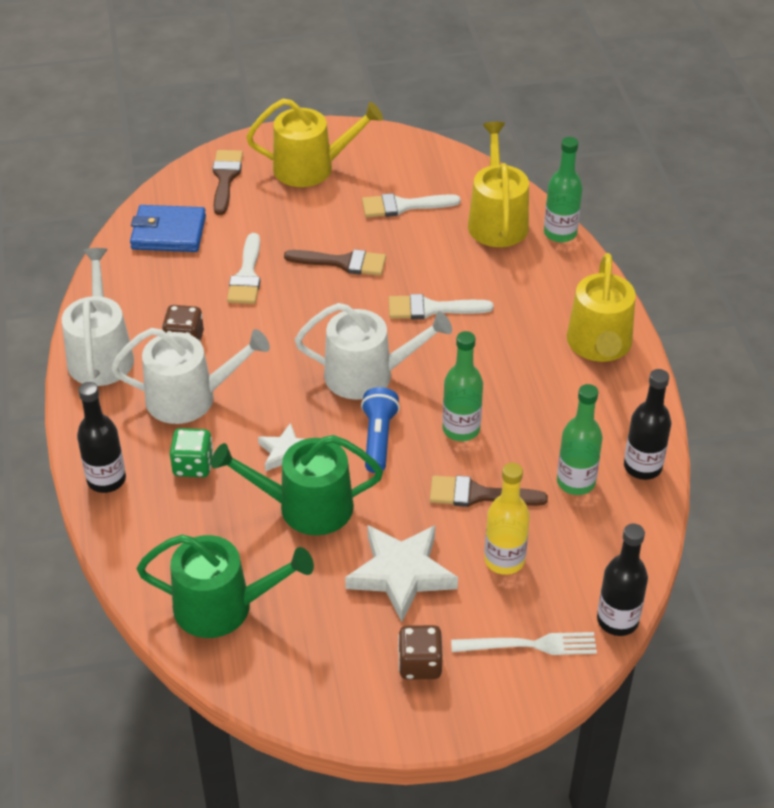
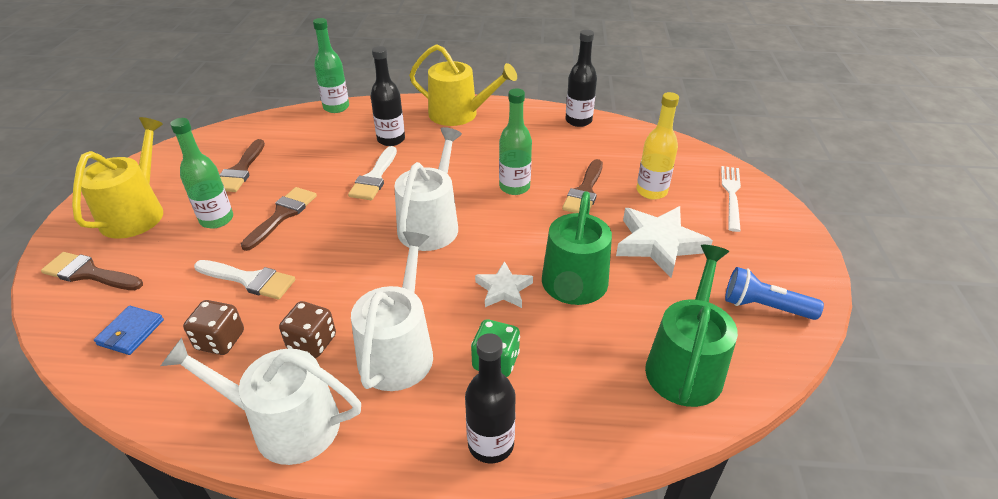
camera: 75 degrees left, 5 degrees down
(168, 233) = (131, 332): blue wallet -> blue wallet, size x0.61
(378, 439) = (508, 231): blue flashlight -> blue flashlight (764, 306)
(403, 206) = (240, 170): white brush -> brown brush
(420, 664) = (751, 250): brown dice -> brown dice (220, 340)
(497, 221) = (299, 130): yellow watering can -> none
(576, 482) = (584, 148): green bottle -> green bottle (217, 219)
(617, 620) = (710, 156): black bottle -> black bottle (391, 139)

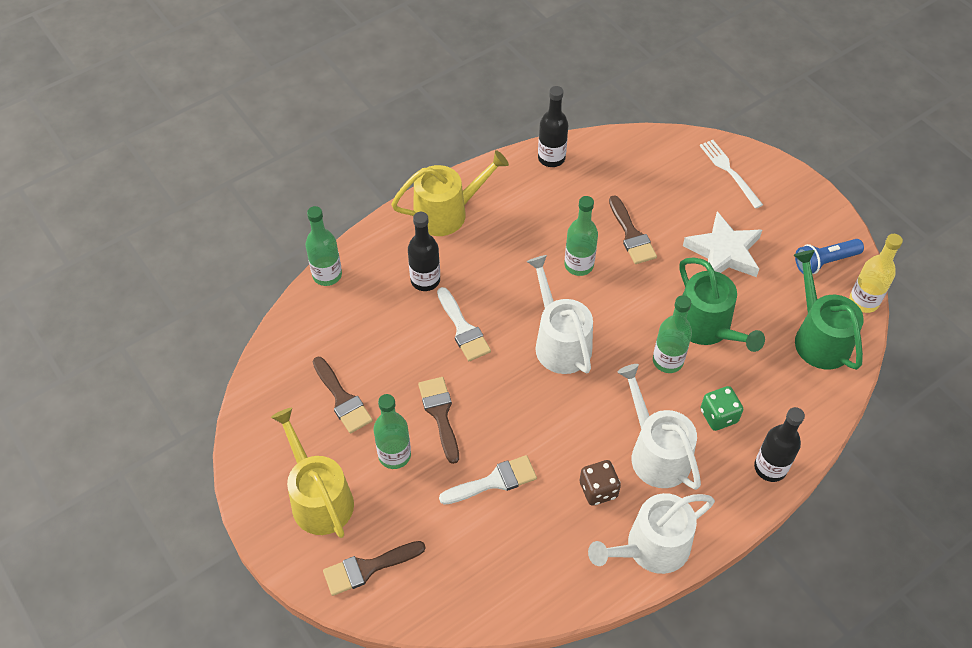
camera: 40 degrees left, 15 degrees up
(131, 332) = (471, 578): blue wallet -> none
(220, 340) = (539, 535): brown dice -> none
(503, 289) = (667, 361): white star -> green bottle
(651, 191) = (675, 203): yellow bottle -> yellow bottle (863, 301)

